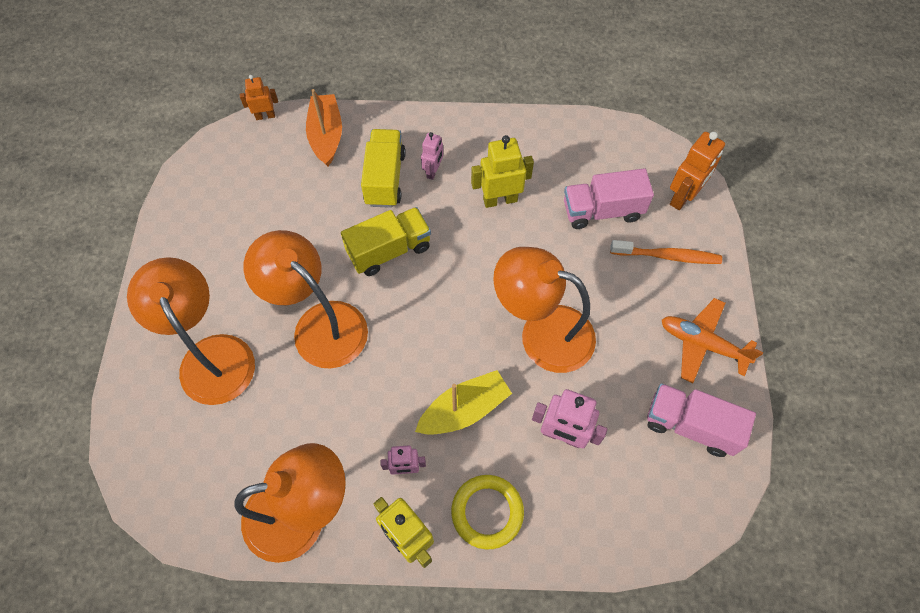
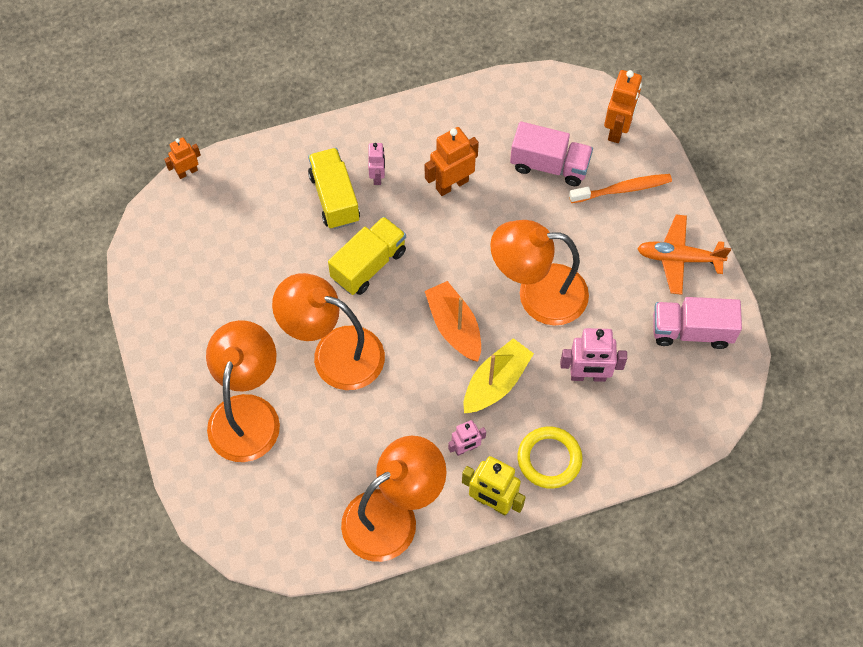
camera: 20 degrees left, 0 degrees up
(211, 355) = (247, 413): orange lamp -> orange lamp turned 60 degrees clockwise
(326, 136) = (258, 173): orange boat -> orange boat (454, 327)
(500, 200) = (451, 184): yellow robot -> orange robot
(602, 211) = (549, 165): pink truck -> pink truck turned 135 degrees counterclockwise

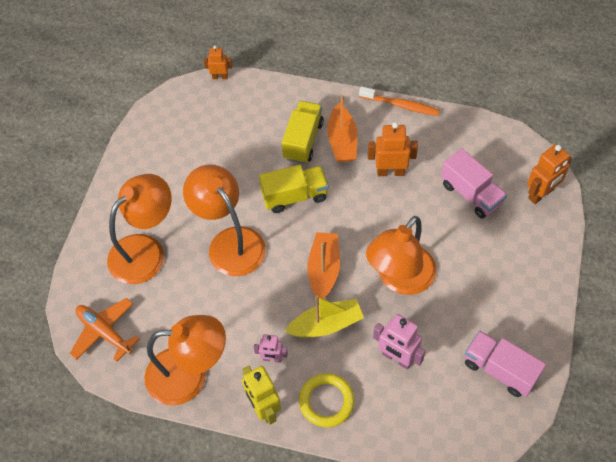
camera: 35 degrees right, 5 degrees down
(377, 176) = (342, 141): pink robot -> orange boat
(537, 294) = (400, 279): orange lamp -> orange lamp turned 90 degrees counterclockwise
(623, 189) = (516, 238): orange toothbrush -> orange toothbrush (401, 105)
(679, 258) = (526, 311): orange plane -> orange plane (104, 332)

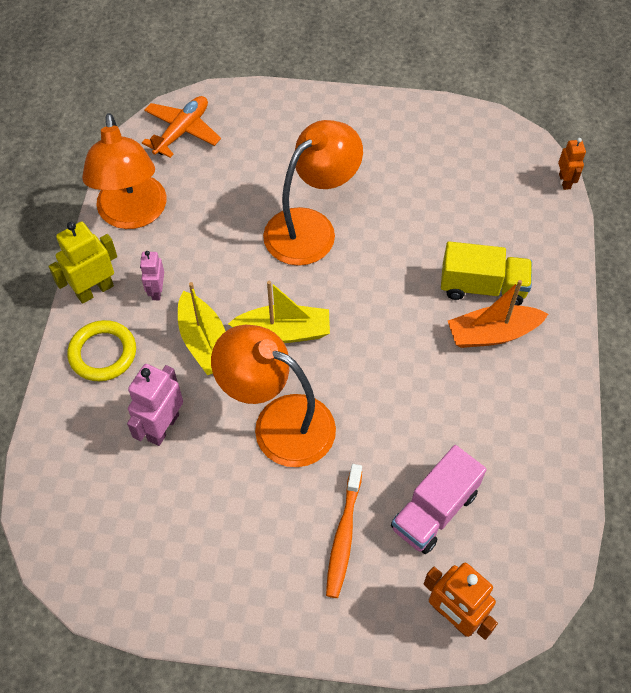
camera: 80 degrees right, 0 degrees up
(145, 250) = (289, 149): orange lamp -> none
(294, 196) = (390, 287): yellow truck -> none
(324, 270) = (283, 332): orange boat -> yellow boat
(390, 172) = (452, 398): orange robot -> none
(401, 105) = (576, 404): orange toothbrush -> orange toothbrush (343, 536)
(500, 370) = (150, 558): pink truck -> none

